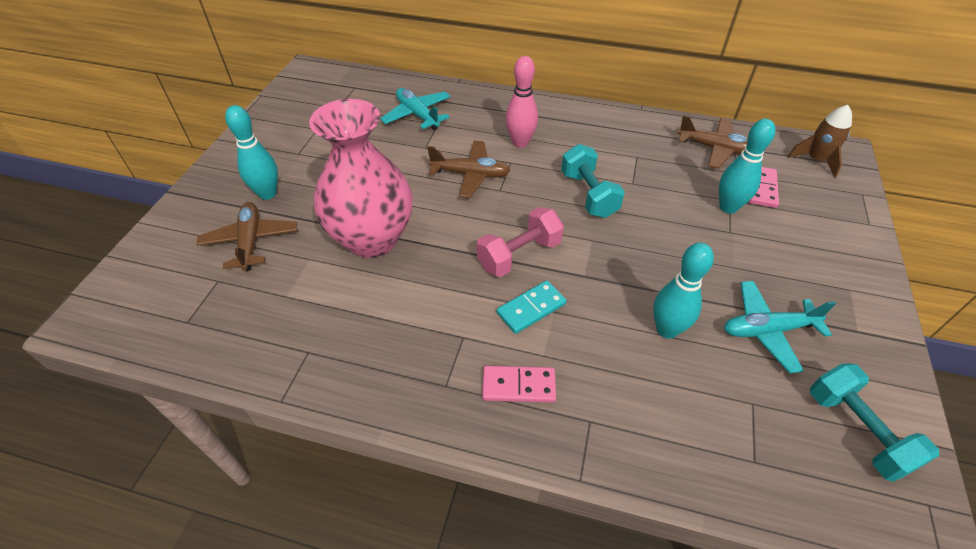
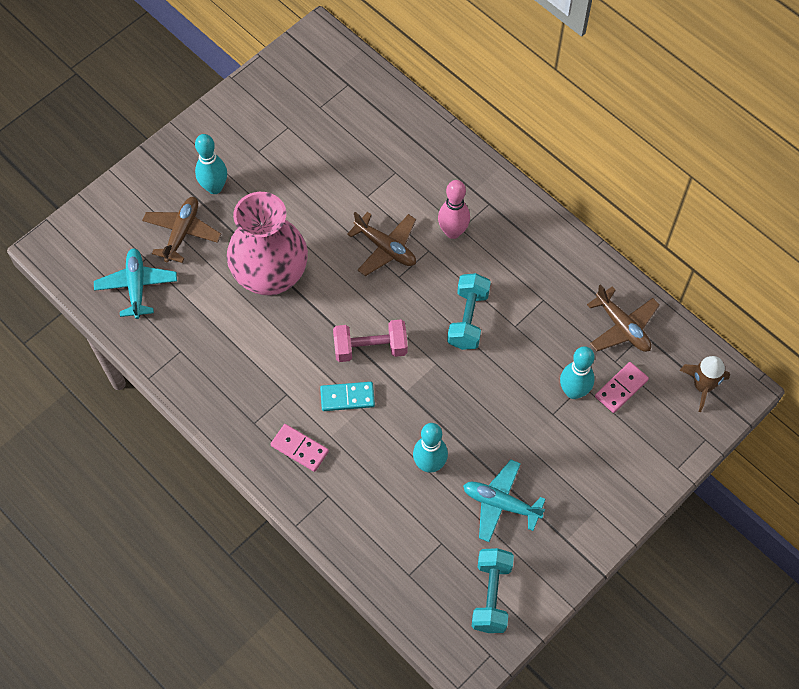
camera: 30 degrees right, 15 degrees up
(417, 115) = (384, 152): turquoise plane -> turquoise plane (137, 286)

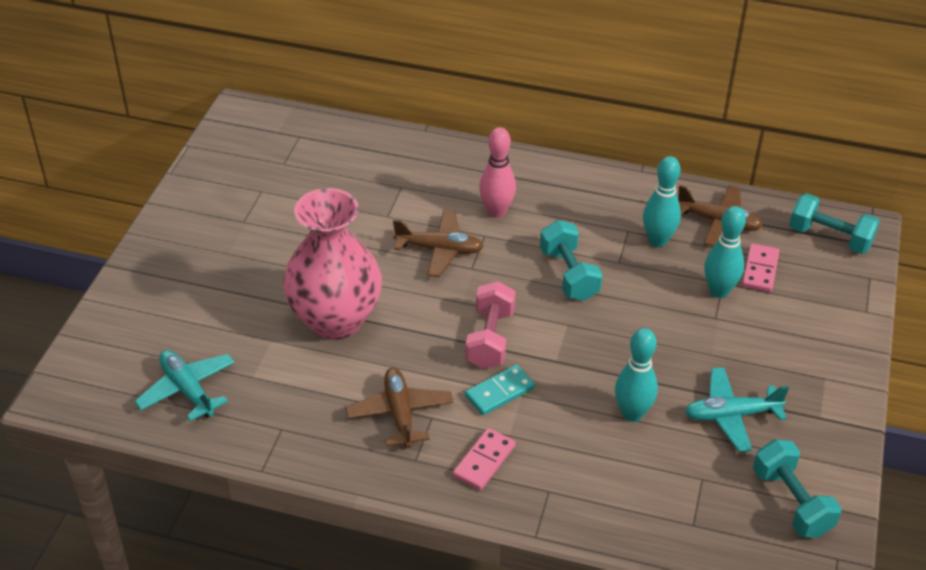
camera: 30 degrees left, 20 degrees down
(182, 233) = (207, 321): brown plane -> brown plane (400, 414)
(214, 187) = (217, 269): turquoise bowling pin -> turquoise bowling pin (658, 240)
(299, 448) = (484, 461): pink domino -> pink domino turned 60 degrees counterclockwise
(370, 348) = (490, 339): pink dumbbell -> pink dumbbell turned 45 degrees counterclockwise
(702, 386) = (829, 238): brown rocket -> turquoise dumbbell

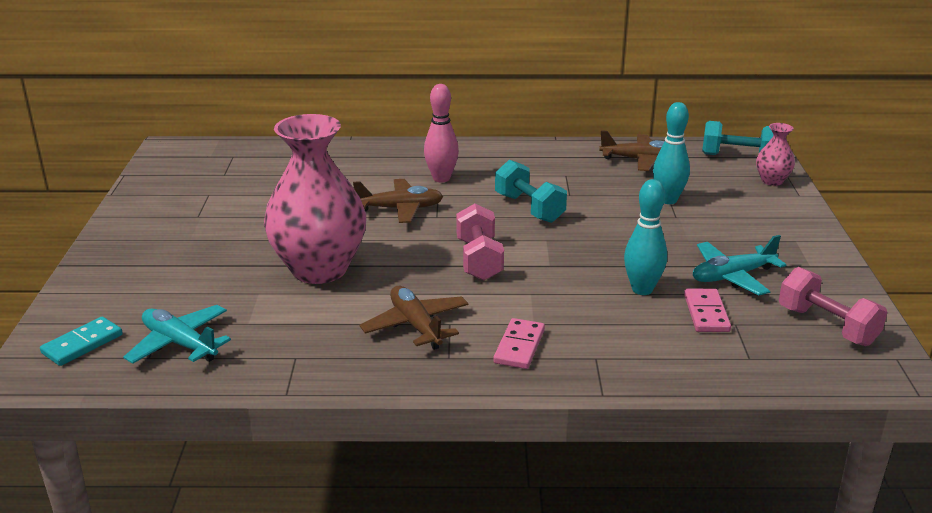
camera: 15 degrees left, 15 degrees down
(500, 392) = (508, 294): turquoise domino -> turquoise domino (82, 344)
(658, 240) = (595, 177): turquoise bowling pin -> none
(760, 270) = (694, 183): pink domino -> pink domino (706, 313)
(791, 502) = (827, 326): turquoise dumbbell -> pink dumbbell
(848, 283) = (772, 181): none -> pink vase

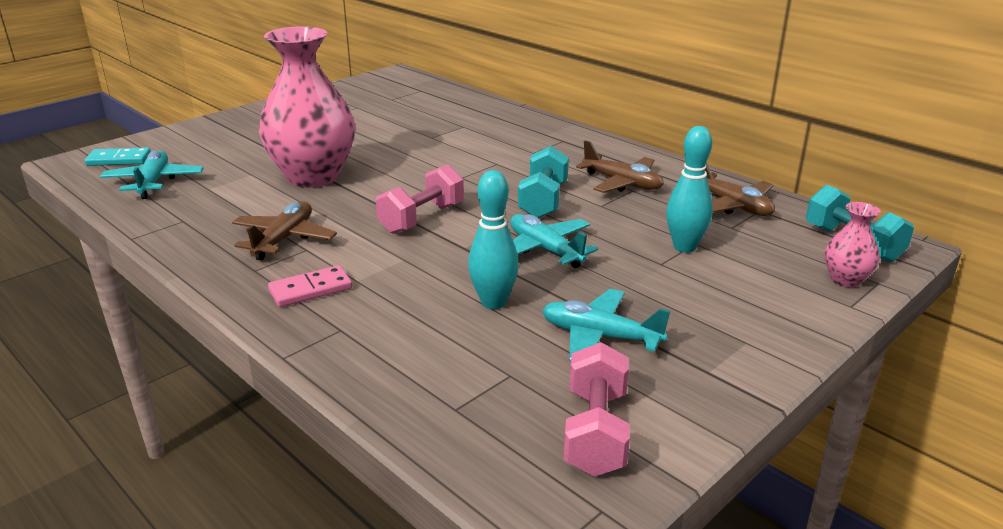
camera: 45 degrees right, 0 degrees up
(400, 209) = (448, 162): brown plane -> brown plane (622, 183)
(441, 178) = (524, 154): pink bowling pin -> none
(600, 241) = (545, 250): none -> turquoise plane
(706, 313) = (503, 351): pink domino -> none

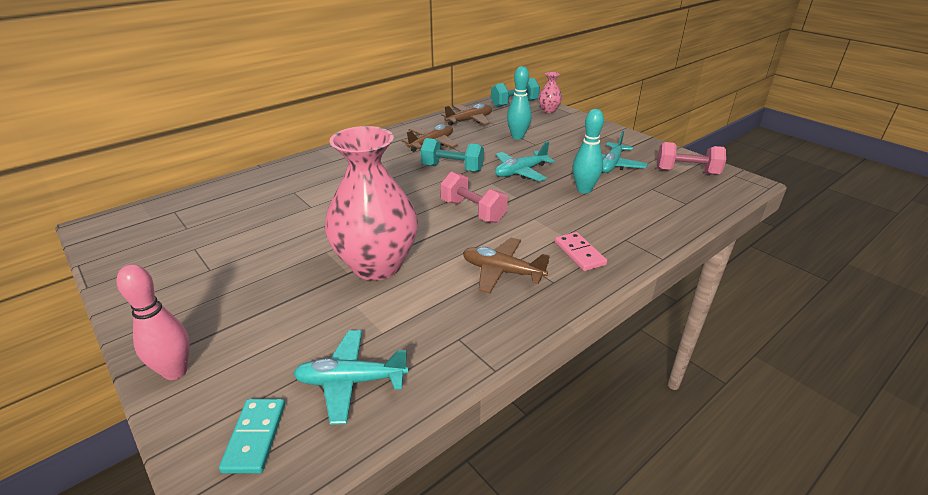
camera: 85 degrees left, 5 degrees up
(198, 128) = (175, 371): none -> pink bowling pin

